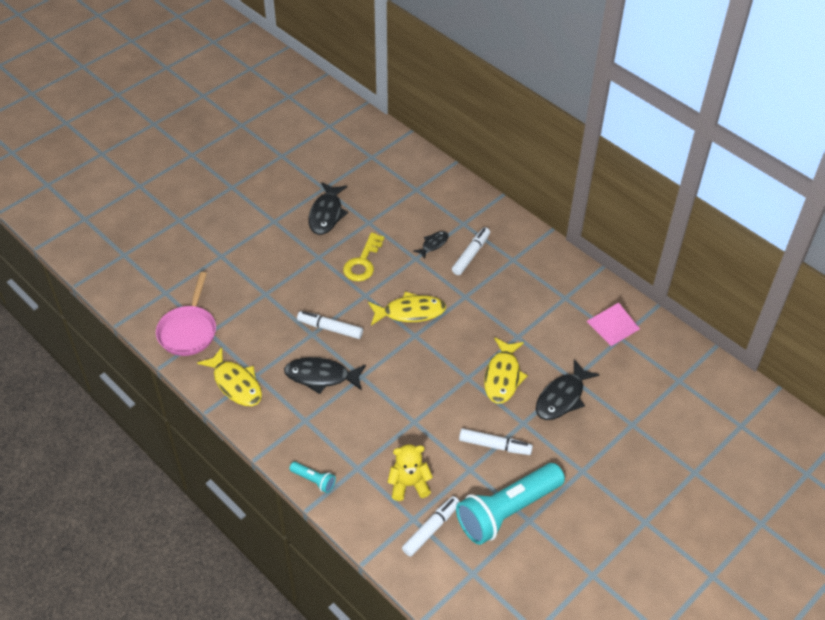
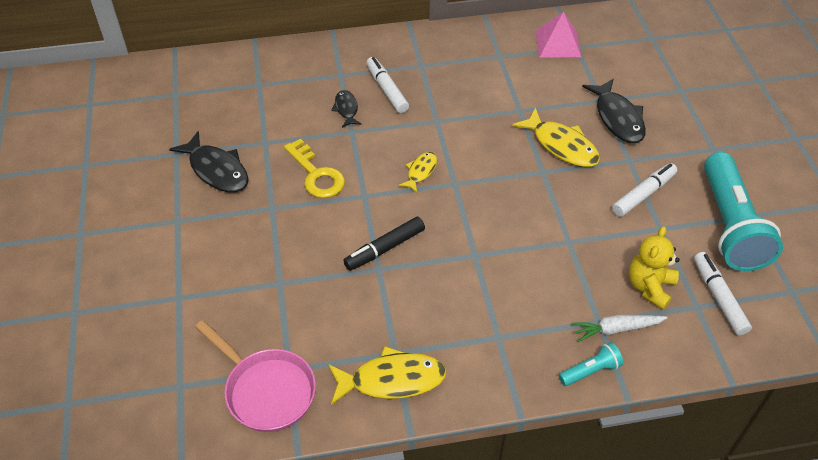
camera: 55 degrees left, 0 degrees up
(321, 376) = (447, 291): black fish -> none
(330, 328) = (385, 249): white marker -> black marker
(358, 480) = (616, 329): none -> white carrot
(410, 312) = (420, 171): yellow fish -> yellow fish, size x0.56

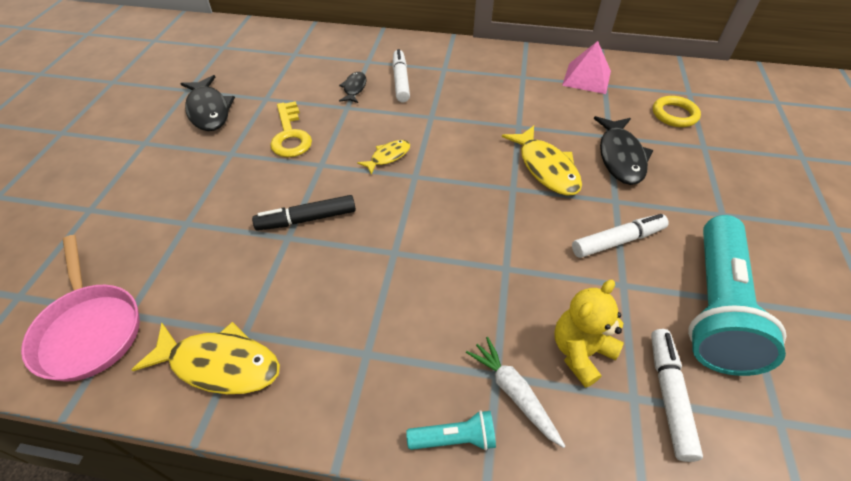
camera: 20 degrees right, 0 degrees up
(616, 329) = (513, 393): white carrot -> white carrot turned 45 degrees clockwise
(647, 64) = (674, 114): none -> yellow ring

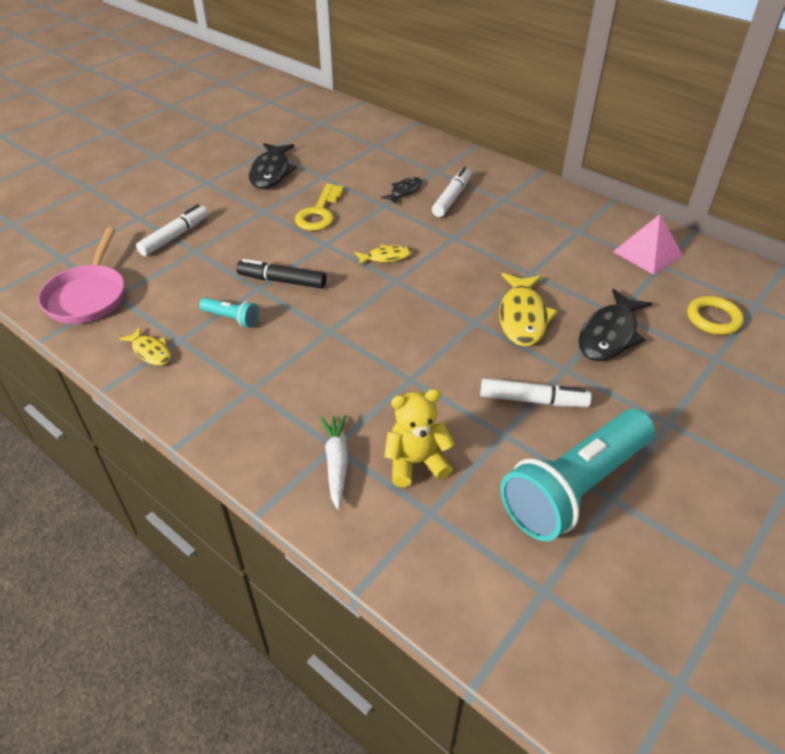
camera: 30 degrees right, 5 degrees down
(220, 364) = (150, 352): yellow fish -> yellow fish, size x0.56
(454, 438) = (268, 469): turquoise flashlight -> turquoise flashlight (232, 318)
(668, 395) = (461, 525): white marker -> white marker (175, 236)

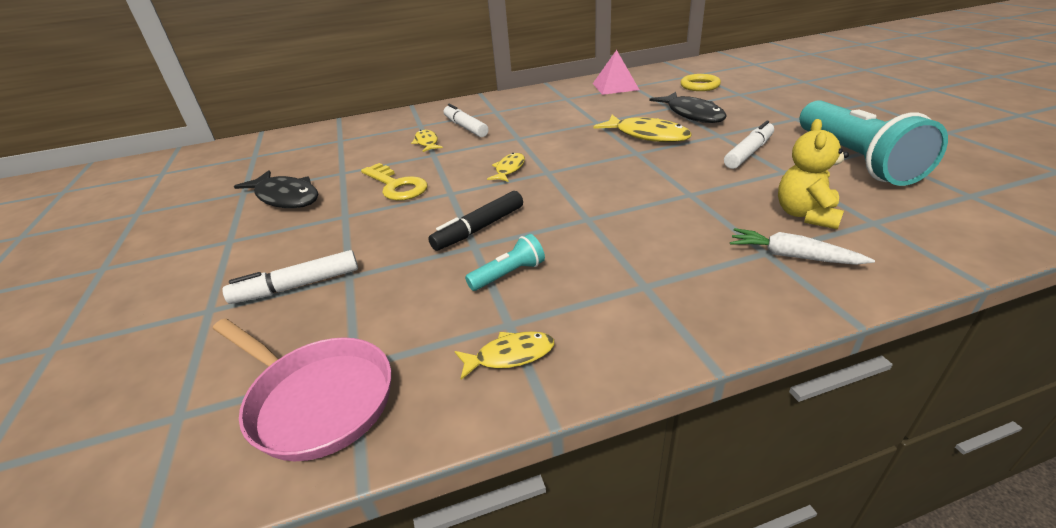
camera: 55 degrees left, 10 degrees down
(175, 236) = (297, 286): white marker -> white marker turned 90 degrees counterclockwise
(404, 191) = (427, 142): black fish -> yellow fish

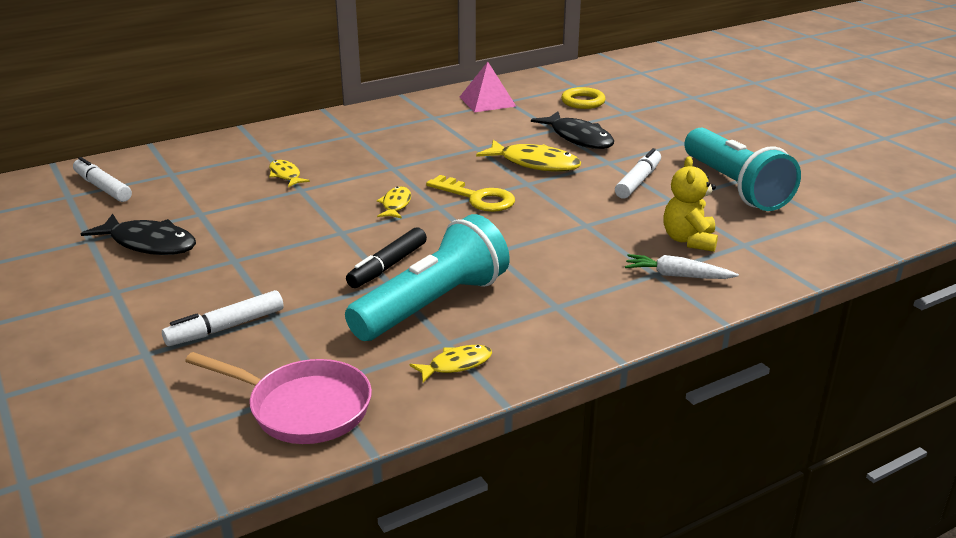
camera: 15 degrees left, 5 degrees down
(396, 186) = (275, 226): yellow key -> yellow key (477, 198)
(465, 127) = (324, 155): white marker -> white marker (102, 188)
(509, 274) = (433, 304): turquoise flashlight -> turquoise flashlight, size x2.36

